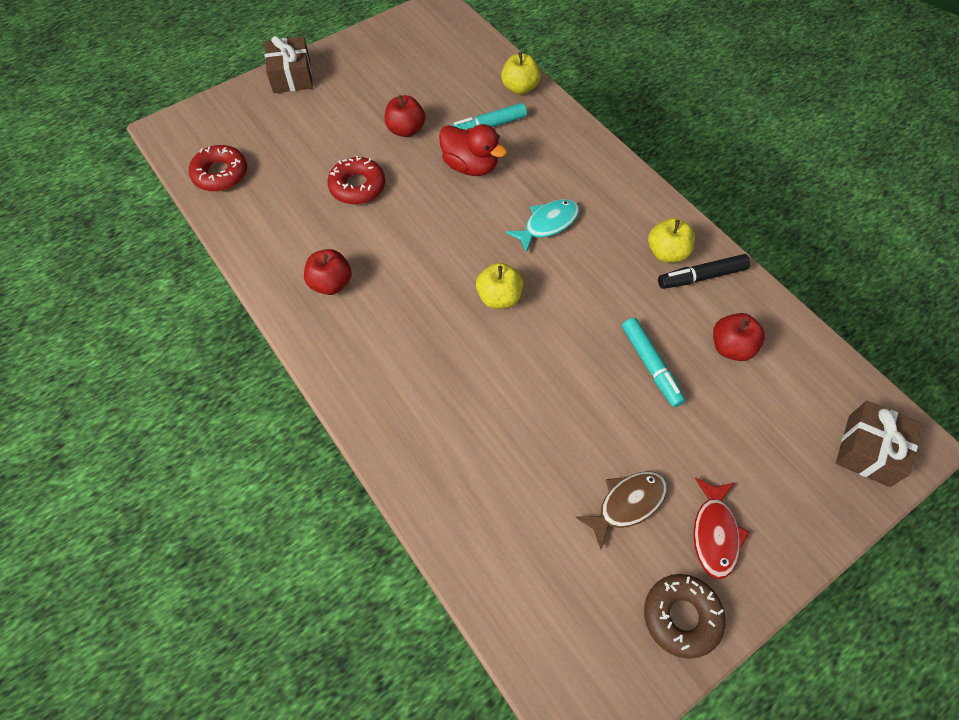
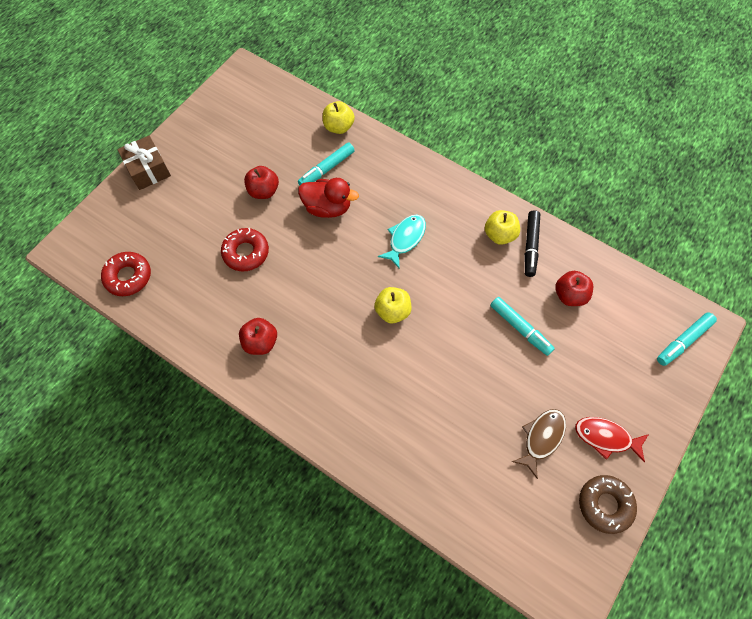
camera: 20 degrees left, 5 degrees up
(701, 276) = (530, 246): black marker -> black marker turned 45 degrees counterclockwise
(715, 533) = (606, 437): red fish -> red fish turned 120 degrees clockwise
(868, 450) = (683, 341): brown gift -> turquoise marker

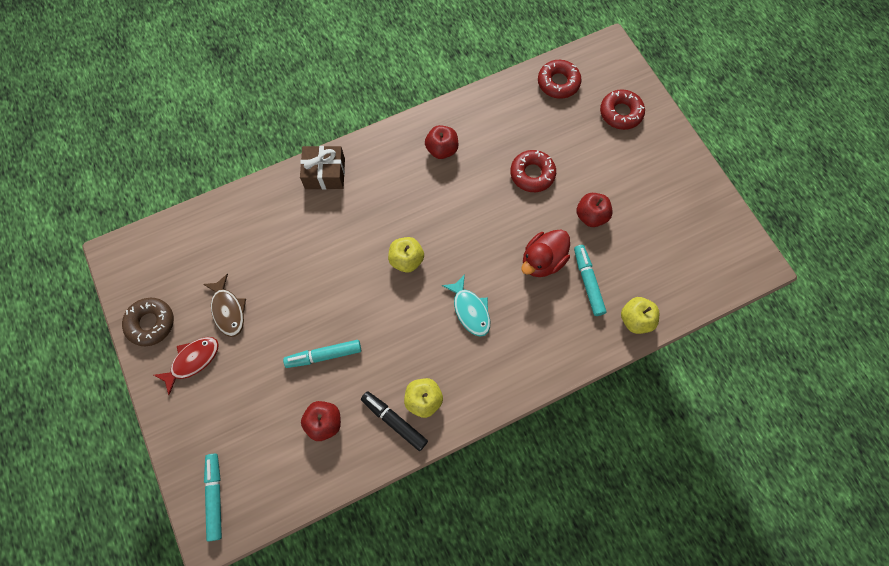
camera: 120 degrees right, 5 degrees up
(141, 211) = (620, 113): none -> red donut
(148, 170) = (665, 134): brown gift -> brown gift (325, 173)

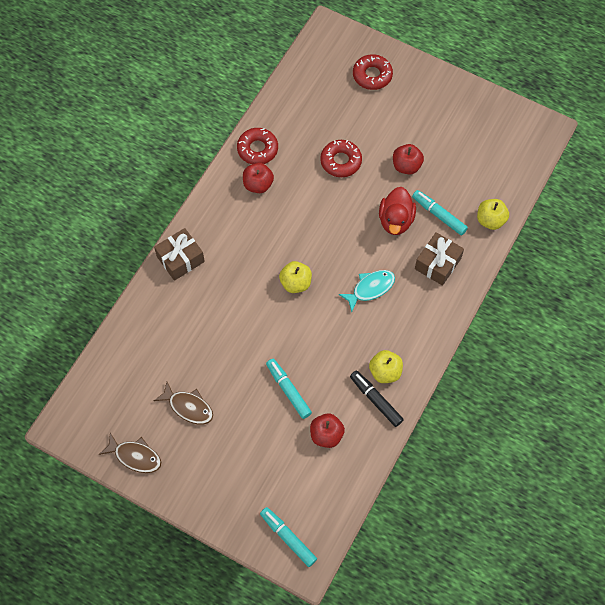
camera: 35 degrees left, 5 degrees down
(151, 323) = (135, 456): brown donut -> brown fish
(192, 361) = (191, 460): red fish -> none
(324, 355) = (288, 390): turquoise marker -> turquoise marker turned 105 degrees clockwise
(394, 421) = (376, 400): black marker -> black marker turned 45 degrees clockwise
(470, 310) = (370, 288): turquoise fish -> turquoise fish turned 60 degrees counterclockwise
(552, 328) = (437, 263): none -> brown gift
(558, 83) = (308, 79): red donut -> red donut (257, 149)

